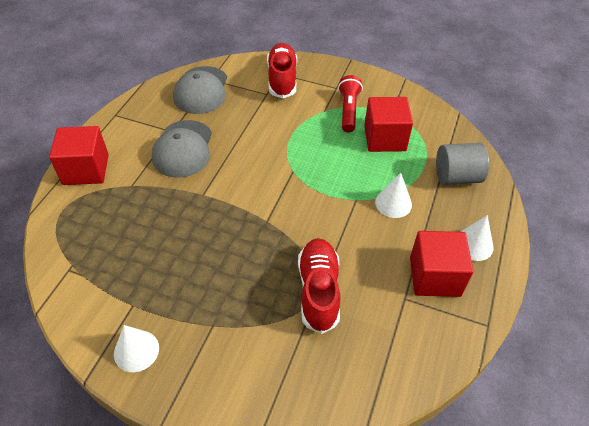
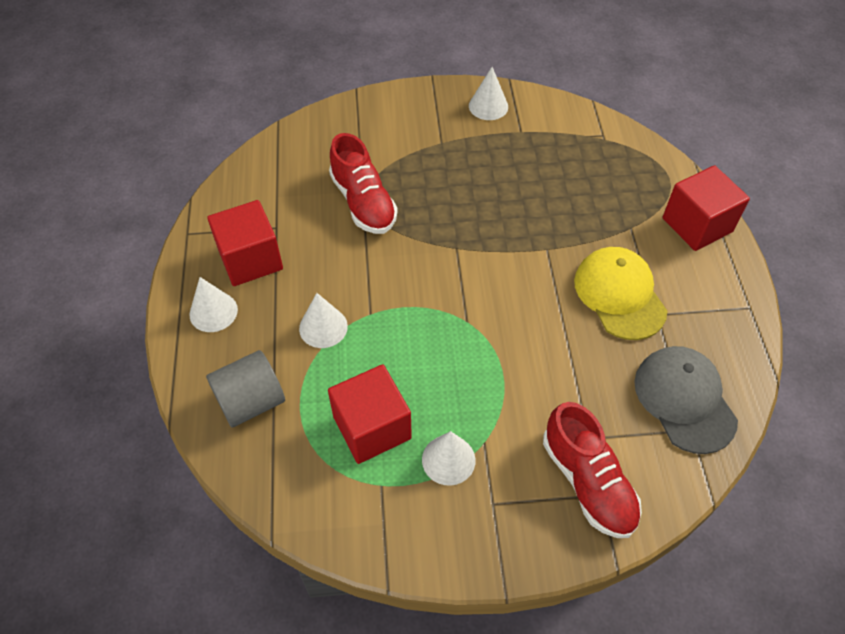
camera: 155 degrees right, 5 degrees up
(183, 149) = (619, 295): grey cap -> yellow cap
(348, 110) = (448, 460): red flashlight -> white cone

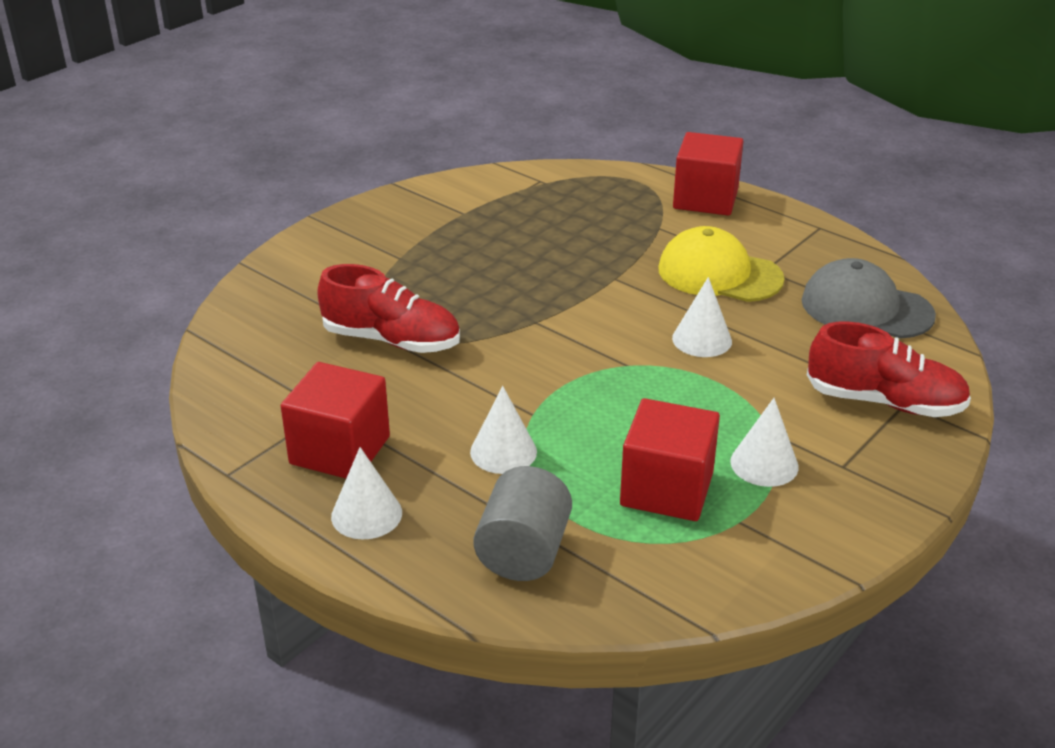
camera: 45 degrees left, 20 degrees down
(488, 106) = (404, 210): white cone -> white cone (702, 339)

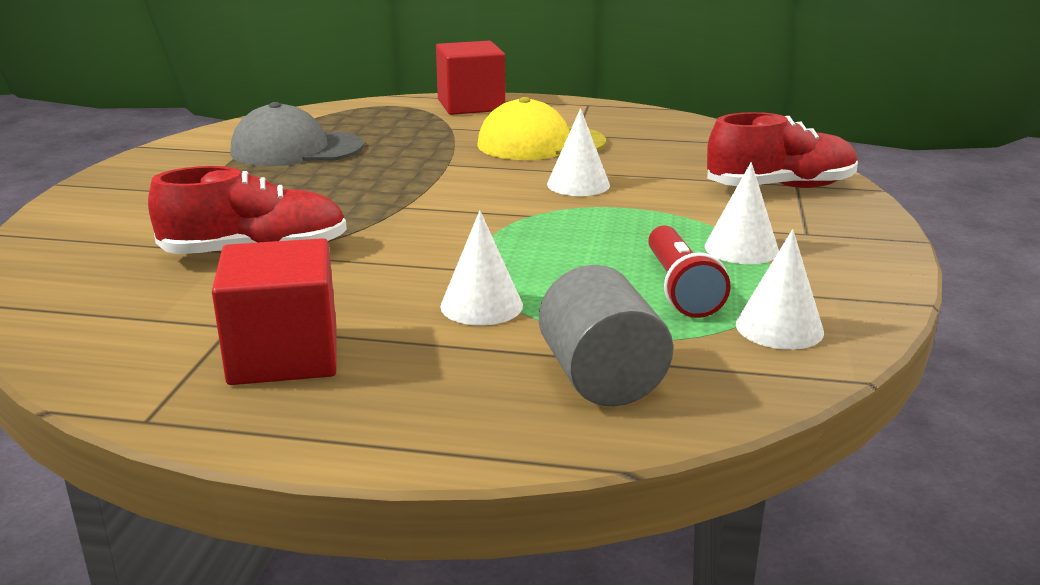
camera: 30 degrees left, 10 degrees down
(366, 514) = (379, 402): white cone -> white cone (779, 328)
(667, 489) = (680, 288): red cube -> red flashlight
(866, 308) = (688, 139): grey cap -> grey cap (296, 149)

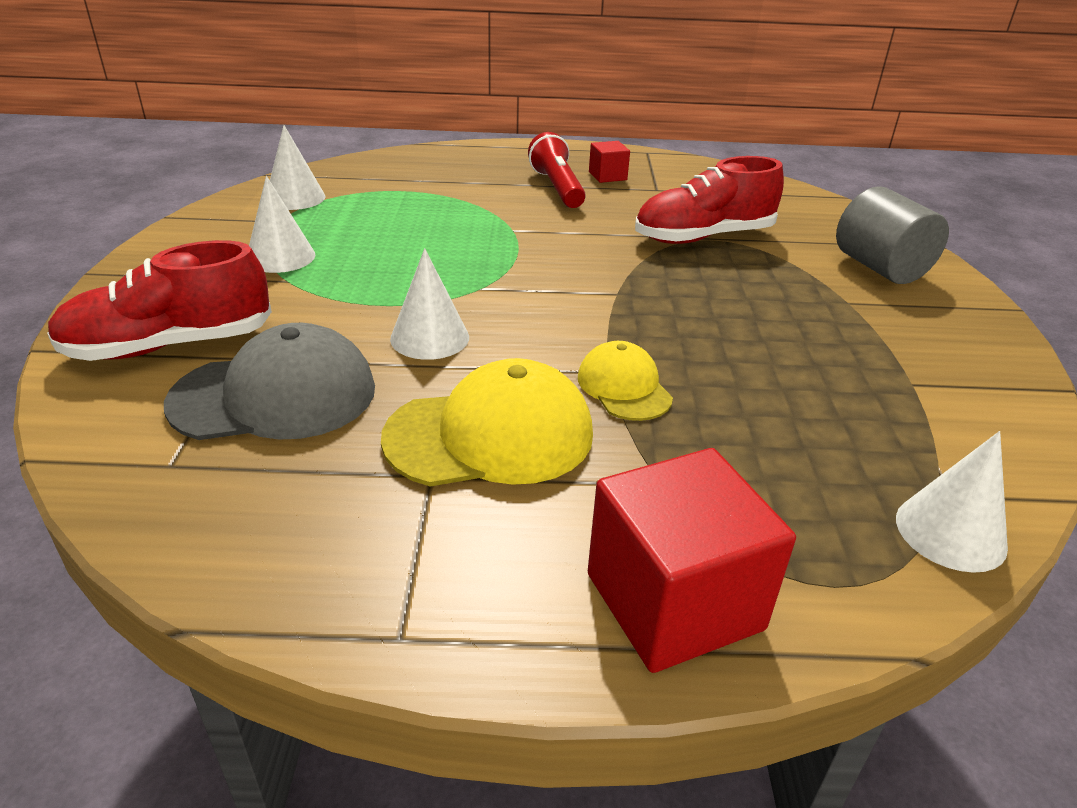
camera: 170 degrees right, 10 degrees up
(284, 355) = (607, 176): red cube -> red cube, size x0.50
(296, 149) = (845, 393): grey cap -> grey cap (274, 396)
(444, 157) = (624, 387): none -> yellow cap
(481, 305) = (501, 205): white cone -> white cone (950, 532)
(601, 379) = (419, 171): grey cylinder -> grey cylinder (880, 268)
(680, 288) = (353, 220): red flashlight -> red flashlight (557, 188)

